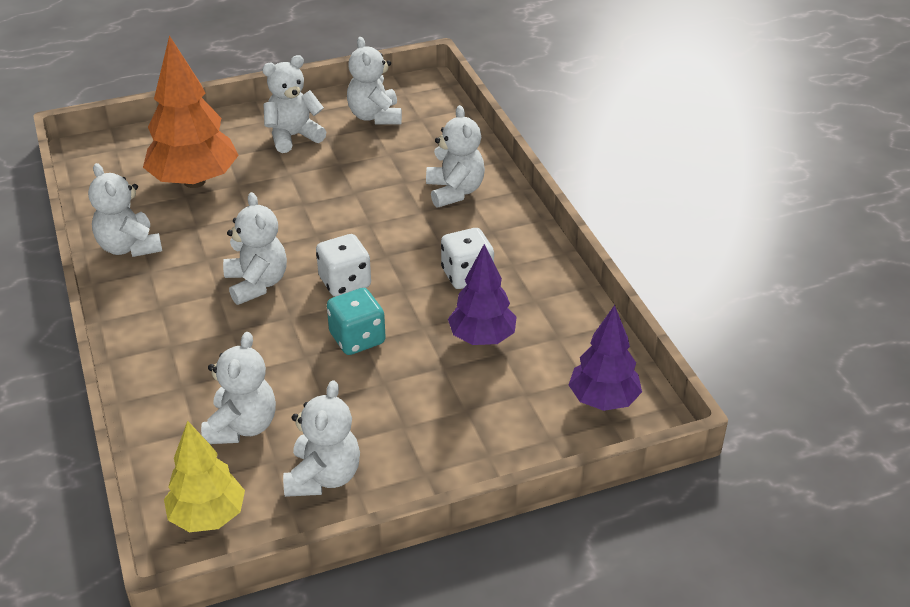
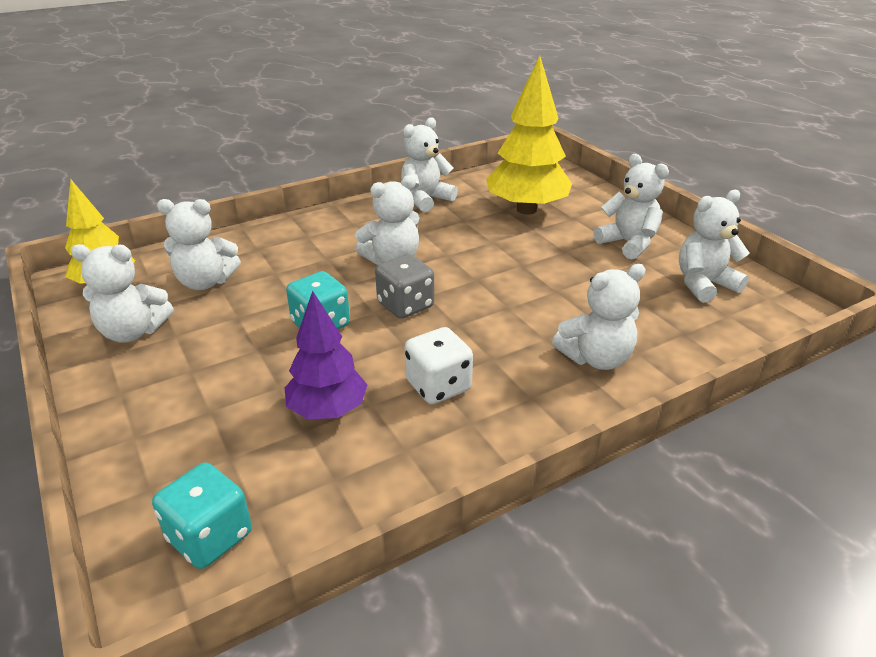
camera: 80 degrees right, 5 degrees down
(194, 181) = (526, 209): orange tree -> yellow tree
(345, 282) = (405, 305): white dice -> grey dice
(603, 400) = (210, 536): purple tree -> turquoise dice

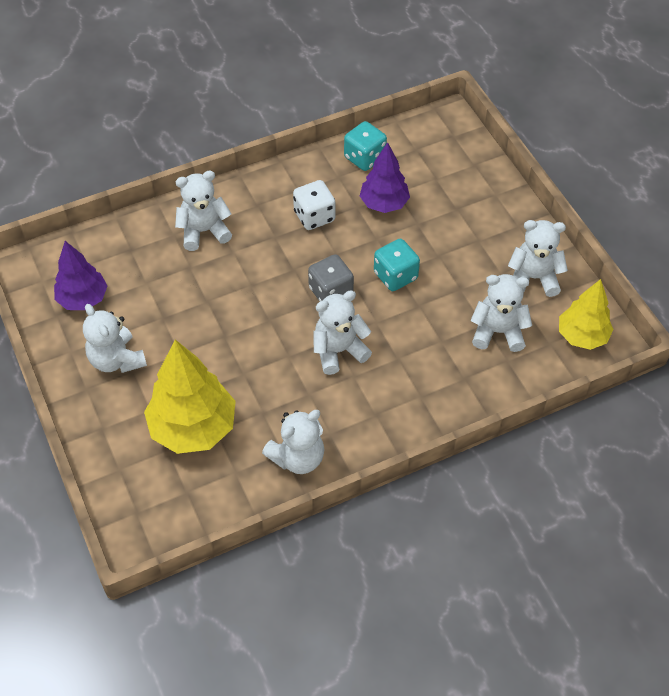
camera: 175 degrees left, 20 degrees up
(210, 536) = (435, 139): turquoise dice -> turquoise dice (364, 158)
(704, 284) = (83, 299): white teddy bear -> purple tree

